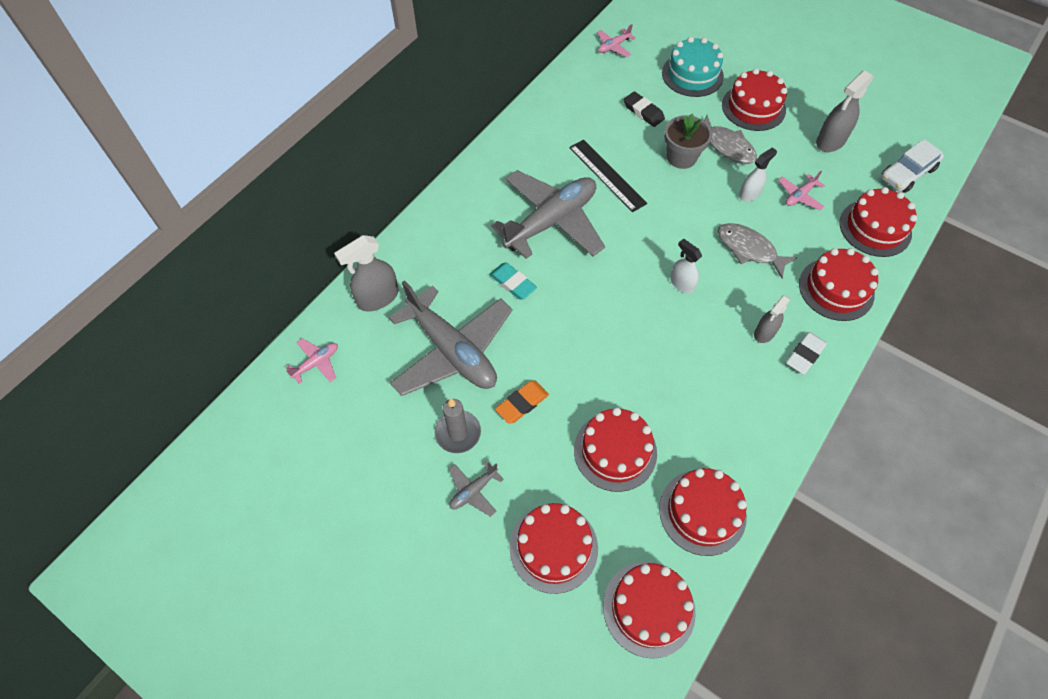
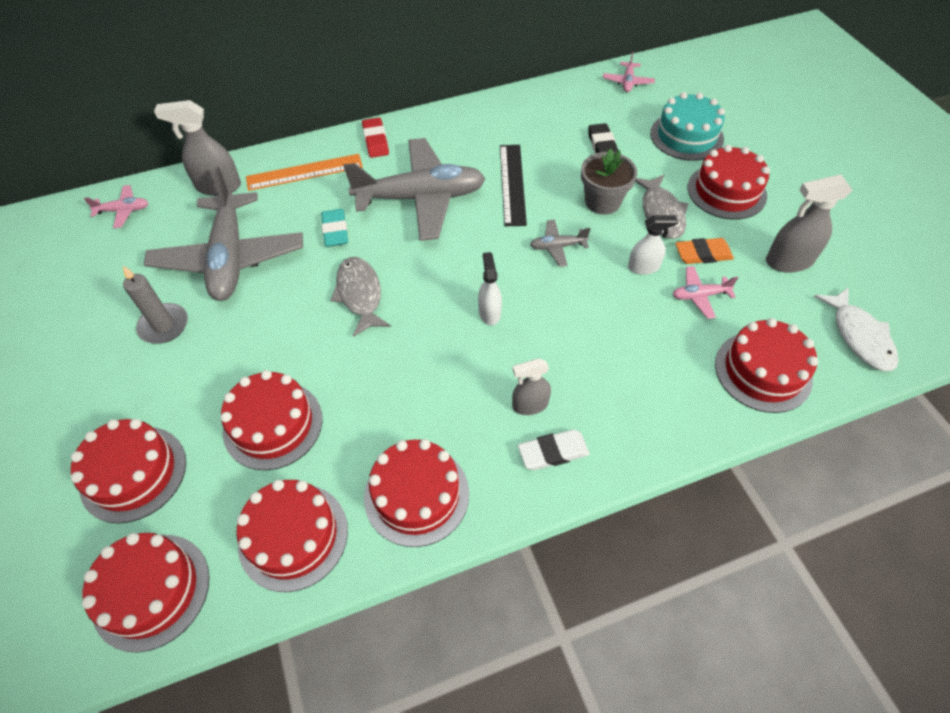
camera: 35 degrees right, 5 degrees down
(438, 247) = (304, 172): none -> orange ruler
(468, 191) = (375, 141): none -> red eraser
(473, 491) = (125, 380): grey plane -> grey plane (557, 247)
(522, 403) = (239, 333): orange eraser -> orange eraser (703, 254)
(613, 47) = (627, 82): pink plane -> pink plane turned 75 degrees counterclockwise
(749, 249) = (592, 318): grey fish -> grey fish (360, 295)
(836, 289) = (654, 407): red cake -> red cake (416, 495)
(907, 173) = (859, 336): white car -> white fish

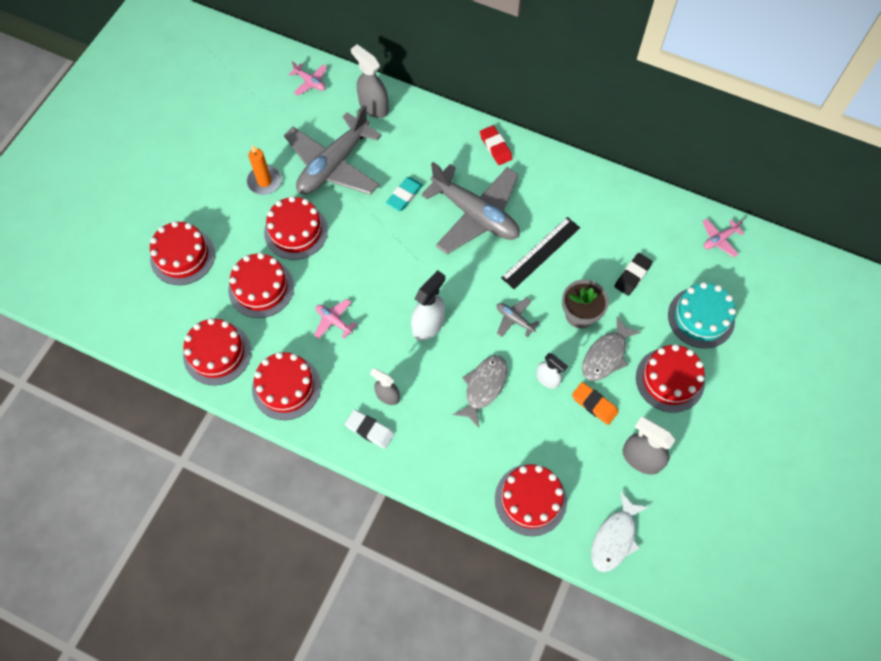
camera: 45 degrees right, 10 degrees up
(151, 591) = (143, 322): red cake -> red cake (296, 231)
(164, 325) = (264, 181): grey candle -> orange candle
(304, 172) = (430, 136): orange ruler -> none
(360, 295) = (374, 251): grey fish -> grey fish (484, 387)
(375, 141) = (495, 147): red eraser -> red eraser turned 60 degrees counterclockwise
(489, 312) = (428, 325): white spray bottle -> white spray bottle, size x1.57
(699, 296) = (556, 426): pink plane -> pink plane (334, 321)

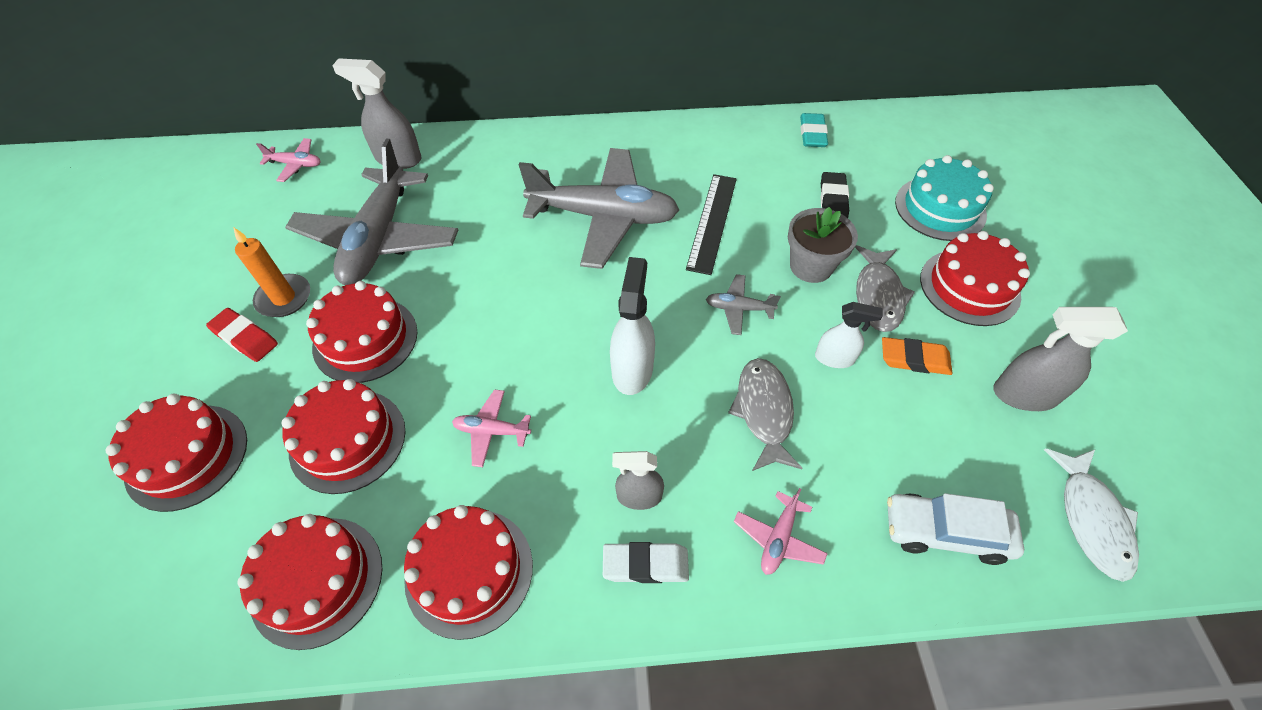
camera: 30 degrees left, 10 degrees down
(404, 195) = (498, 233): turquoise eraser -> turquoise eraser (812, 134)
(495, 147) = (579, 142): red eraser -> red eraser (245, 338)
(530, 499) = (945, 532): red cake -> white car
(719, 239) = (888, 130): pink plane -> pink plane (778, 539)

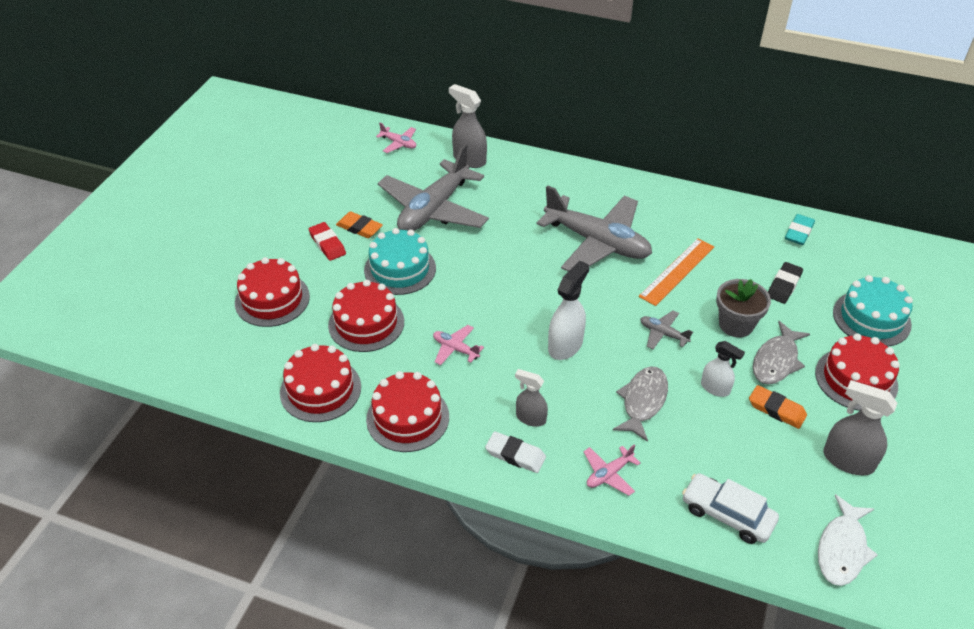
camera: 25 degrees right, 10 degrees down
(284, 298) = (359, 228): orange candle -> orange eraser
(365, 339) = (400, 269): red cake -> turquoise cake
(712, 222) = (677, 271): black ruler -> orange ruler

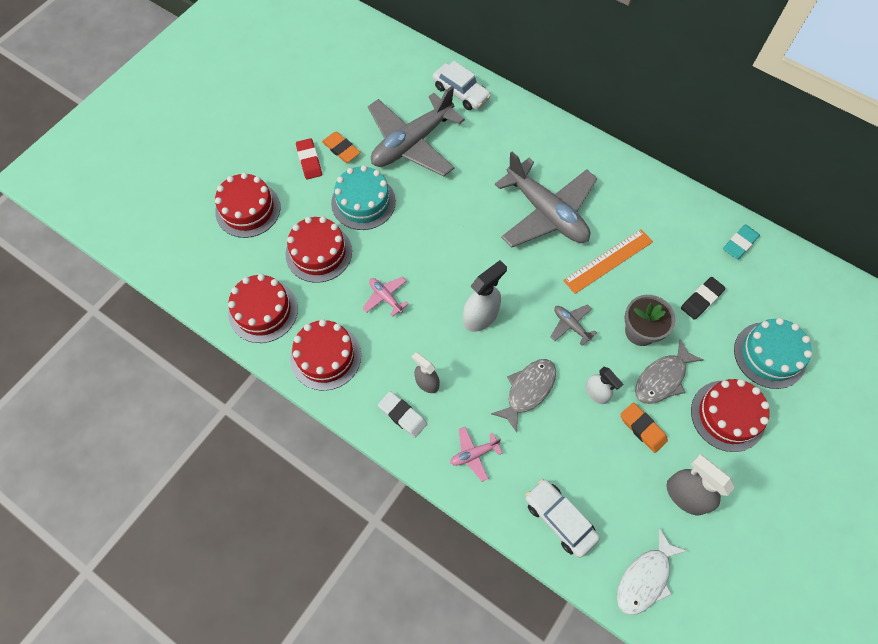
camera: 15 degrees right, 20 degrees up
(399, 143) = (403, 61): pink plane -> none
(469, 159) = (461, 92): grey spray bottle -> white car

